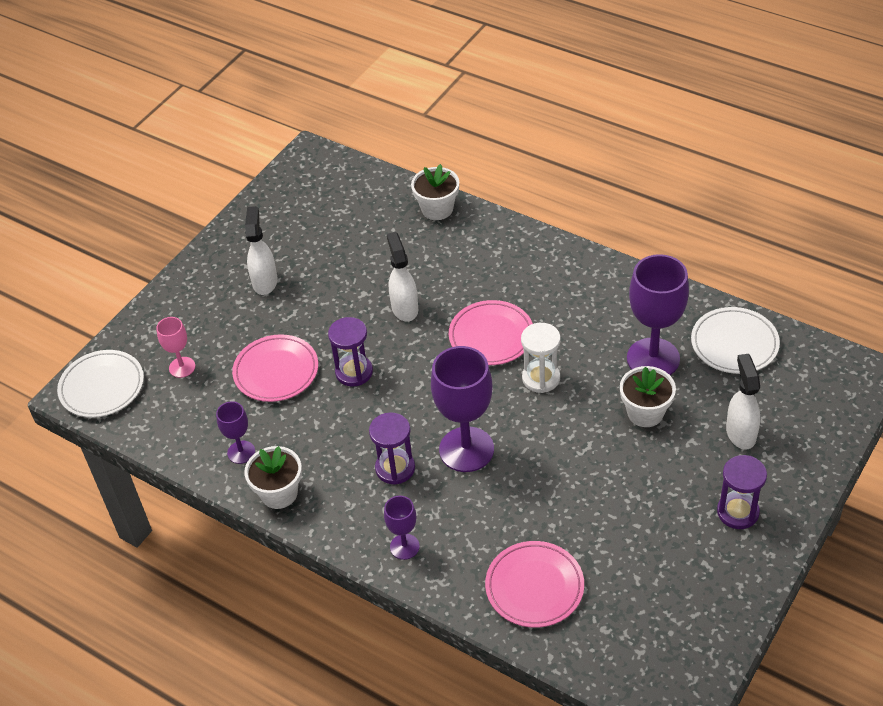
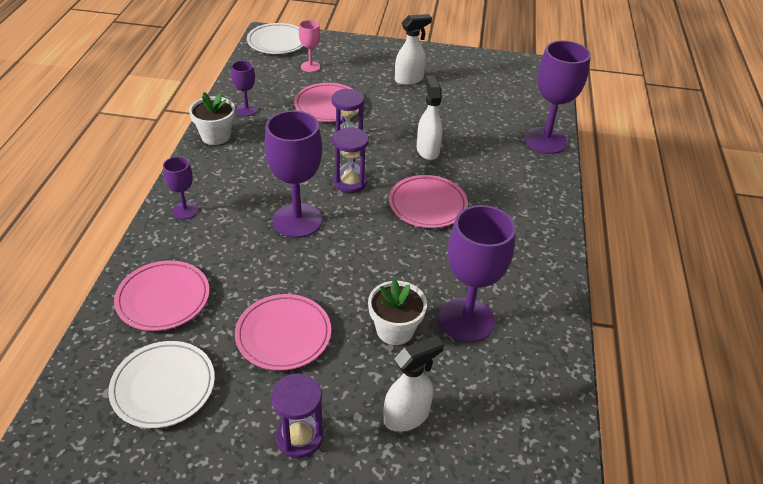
camera: 60 degrees right, 5 degrees down
(395, 468) = (261, 186): purple hourglass -> purple hourglass (350, 182)
(404, 308) = (427, 150): white spray bottle -> white spray bottle turned 60 degrees counterclockwise
(437, 209) = (545, 141): white flower pot -> purple goblet
(541, 378) = (398, 246): white hourglass -> none
(620, 497) = (283, 335): none -> pink plate
(734, 344) = (526, 383): white plate -> white plate (163, 387)

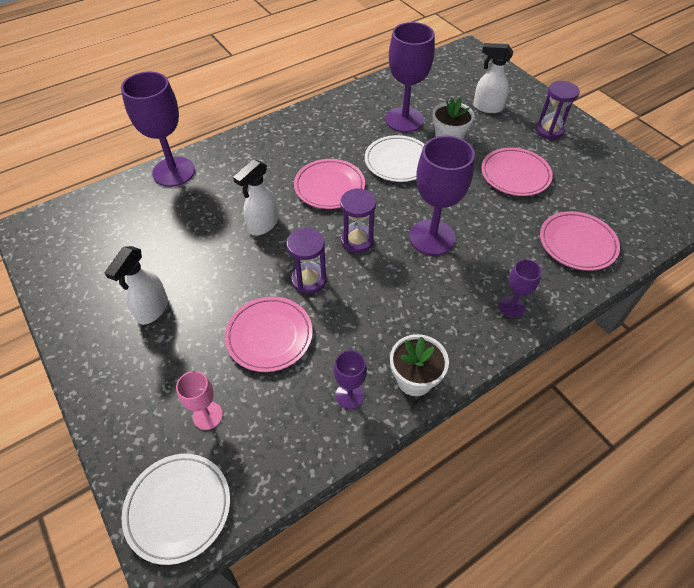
camera: 130 degrees left, 10 degrees up
(163, 387) = (608, 192): white plate -> white plate (398, 162)
(409, 79) = (152, 310): white spray bottle -> white spray bottle turned 90 degrees counterclockwise

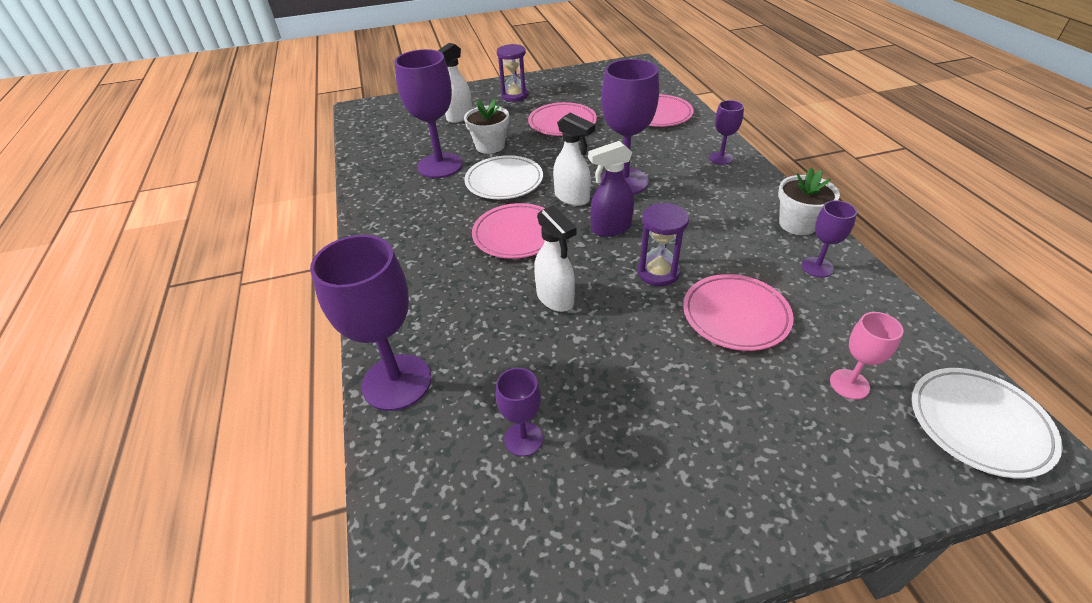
camera: 70 degrees left, 10 degrees down
(138, 238) = (523, 439): none -> purple goblet
(152, 310) = (675, 430): white spray bottle -> white spray bottle (572, 198)
(357, 240) = (610, 228): purple hourglass -> purple spray bottle

